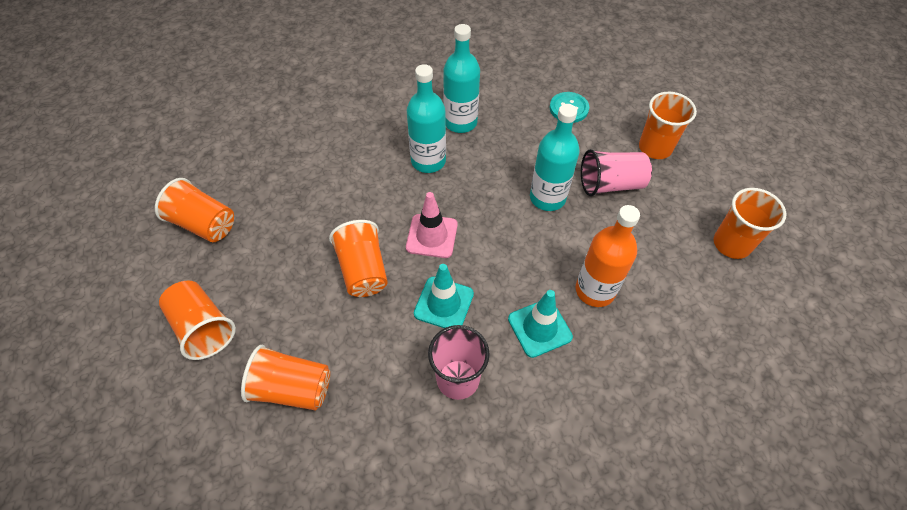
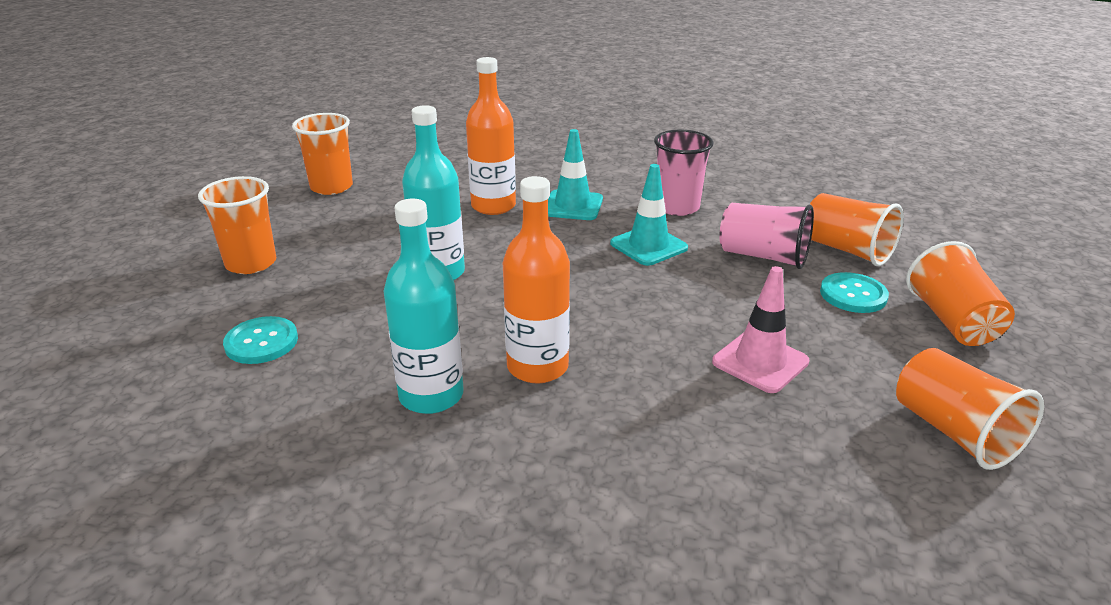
camera: 145 degrees left, 25 degrees down
(275, 323) = (853, 295): none -> turquoise button
(363, 270) = (721, 297): orange cup -> none
(428, 161) = (537, 367): turquoise bottle -> orange bottle
(432, 236) = (612, 294): pink traffic cone -> pink traffic cone (760, 362)
(610, 184) = (355, 256): pink cup -> pink cup (763, 256)

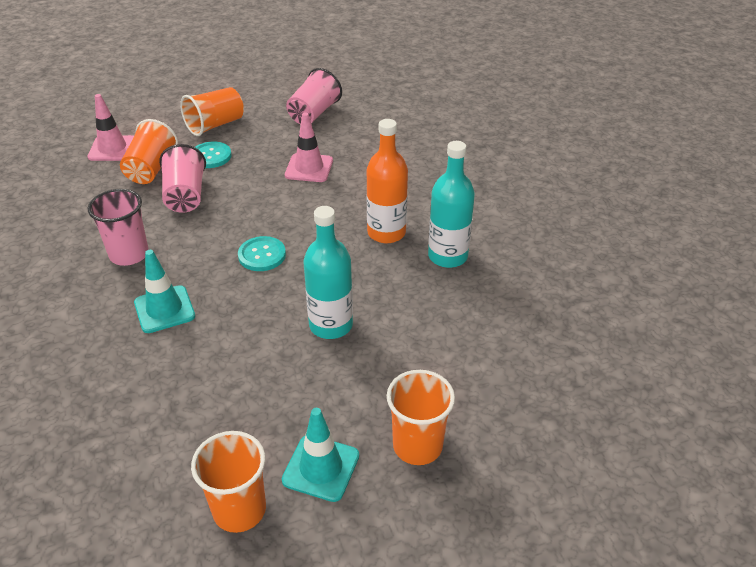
camera: 125 degrees left, 10 degrees up
(261, 342) = (485, 355): turquoise button -> turquoise button (262, 255)
(493, 206) = (198, 356): orange bottle -> none
(648, 246) = (207, 245): turquoise traffic cone -> turquoise traffic cone (321, 468)
(917, 237) = (112, 149): none -> pink traffic cone
(954, 432) = (314, 113): orange cup -> pink cup

